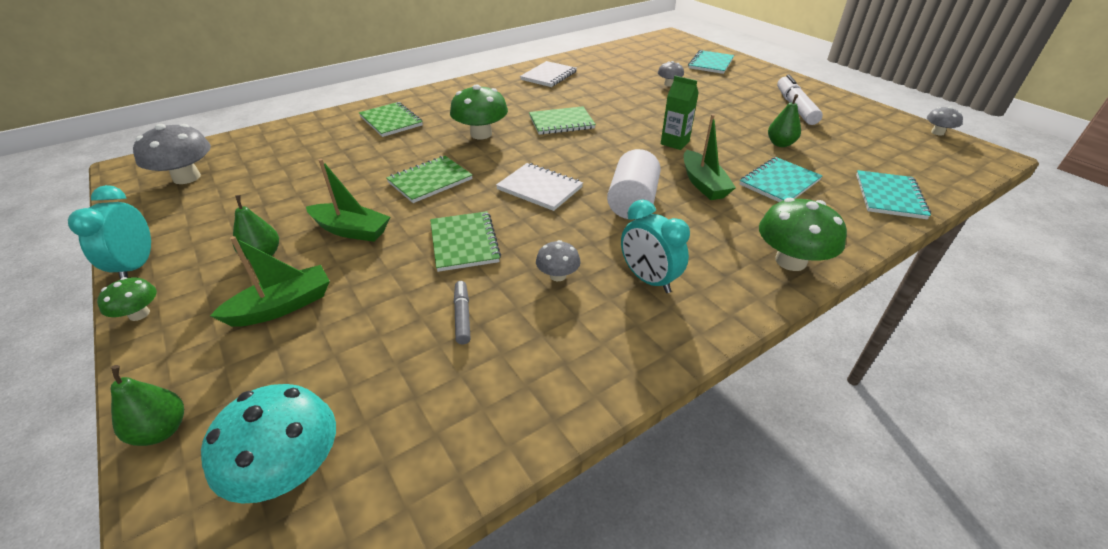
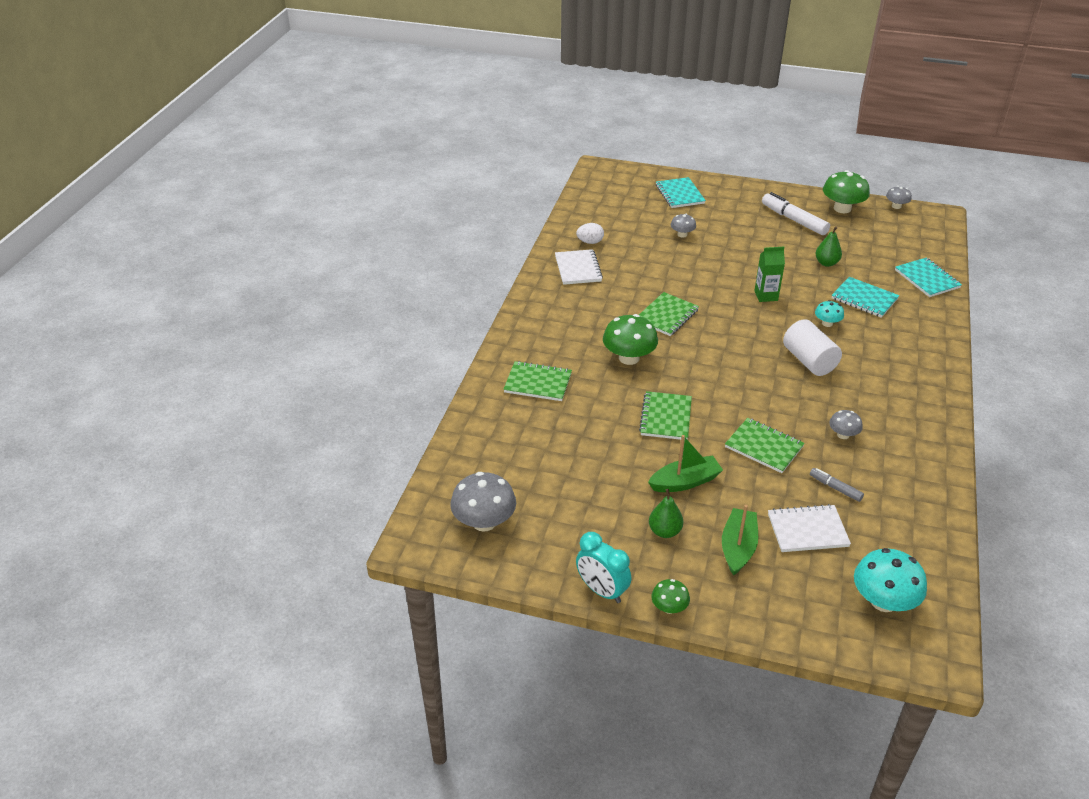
camera: 40 degrees left, 0 degrees up
(162, 430) = (802, 633): green pear -> none
(539, 188) = (743, 382): white notebook -> white notebook (807, 530)
(586, 66) = (590, 242): none -> white egg
(648, 279) = (887, 409): turquoise clock -> none
(703, 184) = (827, 323): green boat -> turquoise mushroom
(779, 182) = (864, 299): turquoise notebook -> turquoise notebook turned 60 degrees counterclockwise
(790, 261) = (933, 355): green mushroom -> green mushroom (842, 208)

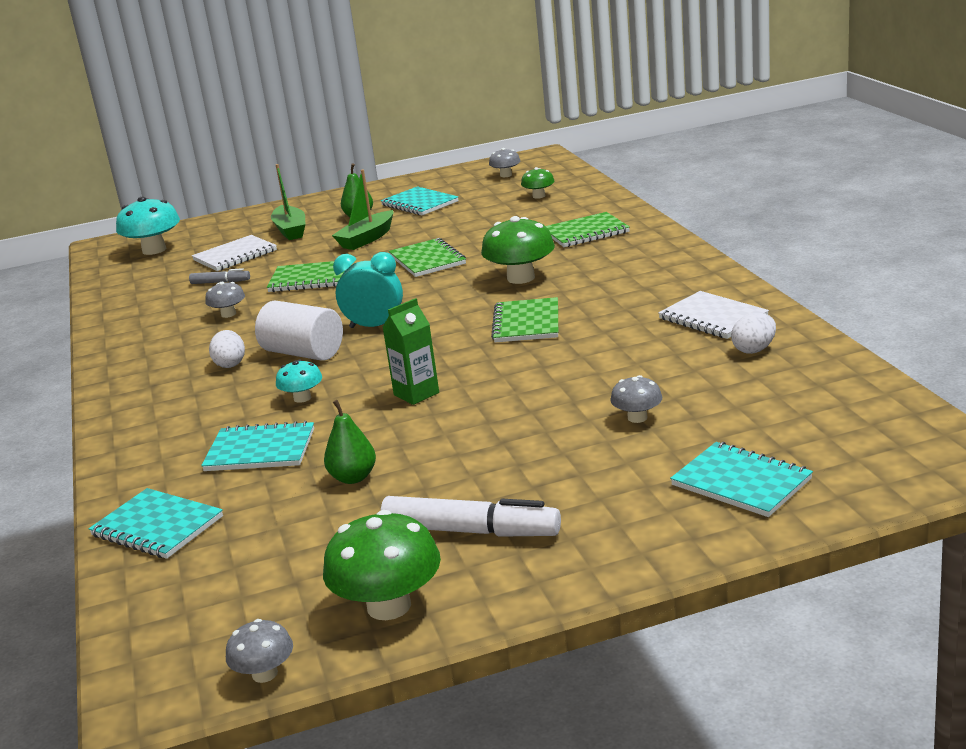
camera: 150 degrees right, 15 degrees down
(484, 522) = (506, 175): grey mushroom -> grey mushroom, size x0.54
(598, 518) = (419, 203): none -> turquoise notebook
(602, 590) = (379, 186): turquoise clock -> turquoise clock (374, 326)
(669, 607) = (323, 197): green mushroom -> green mushroom (539, 196)
(859, 375) = (230, 364): none -> white egg

